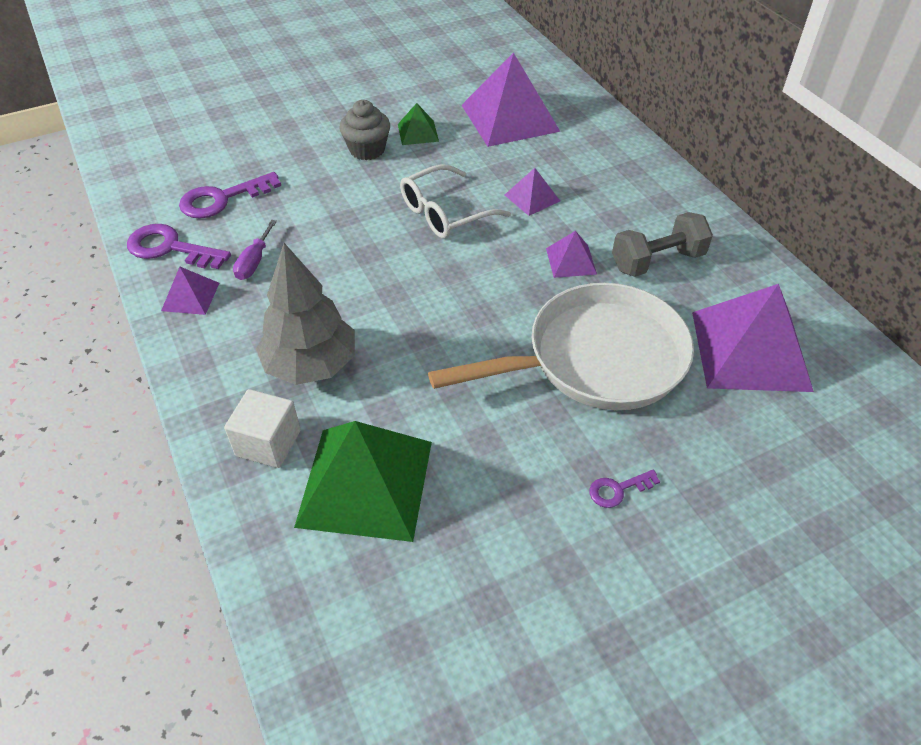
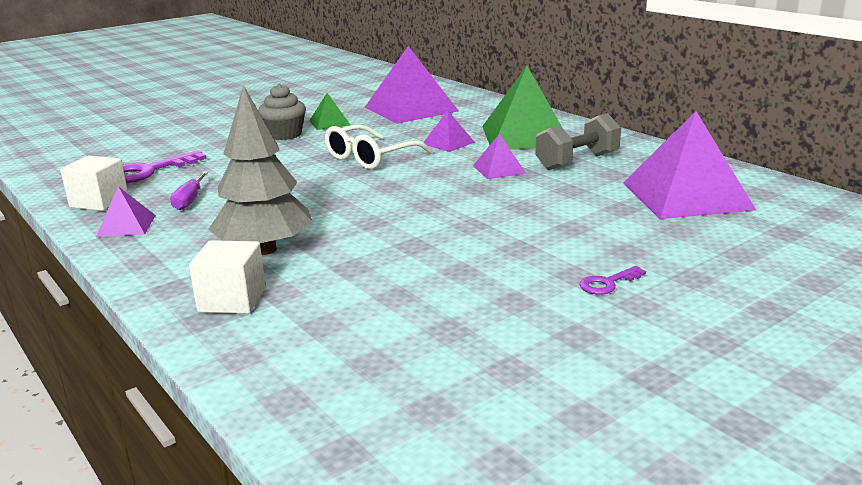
camera: 10 degrees left, 25 degrees down
(170, 248) = (99, 202): purple key -> white cube
(365, 483) = (346, 311): green pyramid -> green pyramid (525, 135)
(596, 359) = (548, 215): white pan -> none

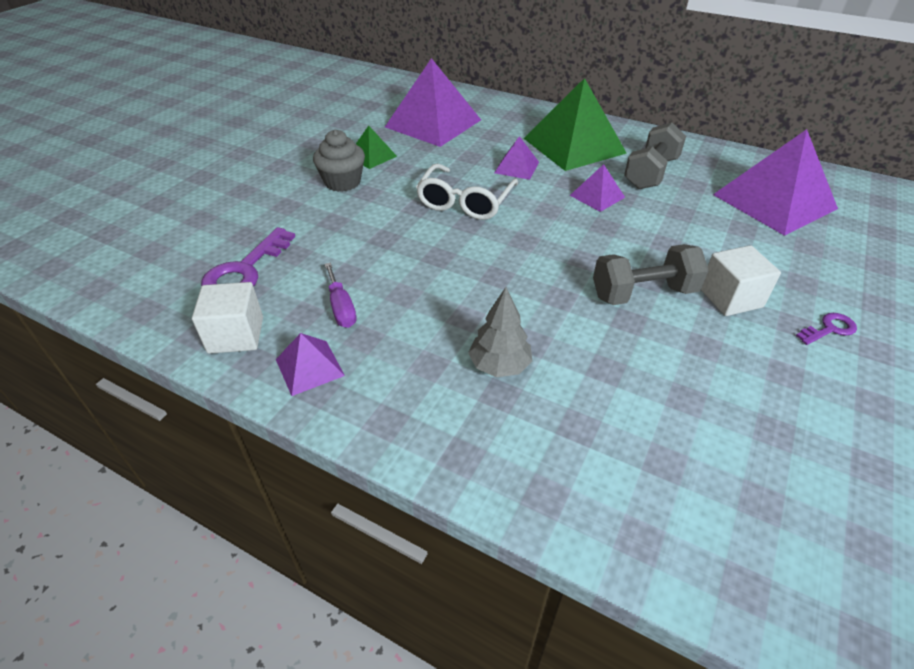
camera: 25 degrees left, 20 degrees up
(232, 300) = (545, 454): white cube -> white cube (730, 298)
(265, 249) = (499, 365): grey tree -> grey tree, size x0.59
(451, 232) = (643, 293): none -> grey dumbbell
(607, 283) = (829, 329): purple key -> purple key turned 150 degrees counterclockwise

